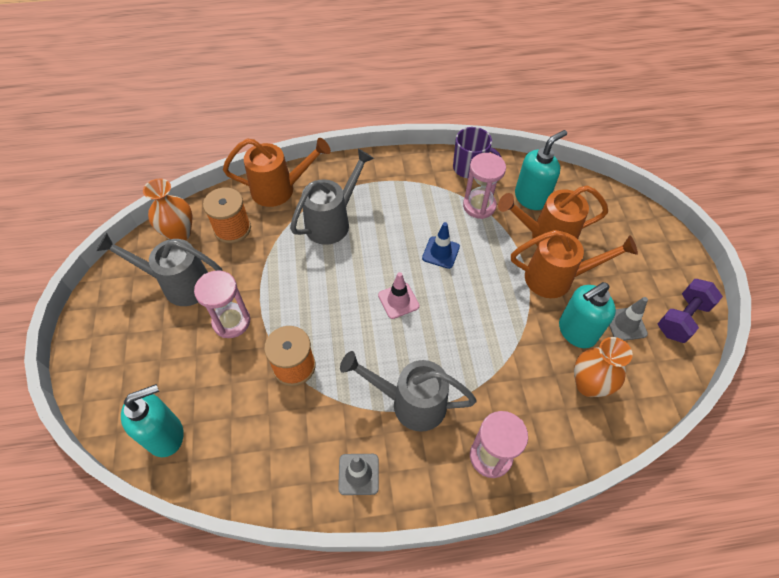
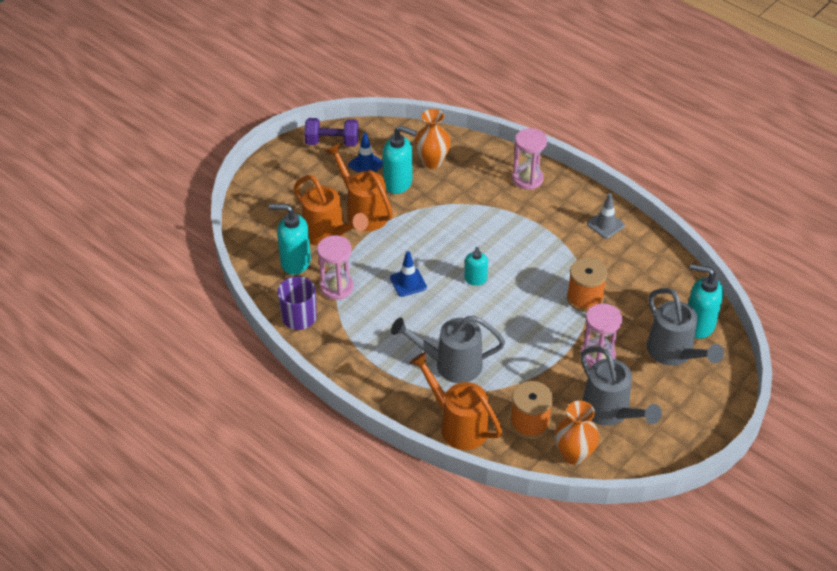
camera: 130 degrees left, 10 degrees down
(398, 300) = (475, 279): pink traffic cone -> turquoise soap dispenser
(411, 403) = (538, 229): grey watering can -> grey watering can (674, 353)
(625, 324) = (366, 164): grey traffic cone -> blue traffic cone

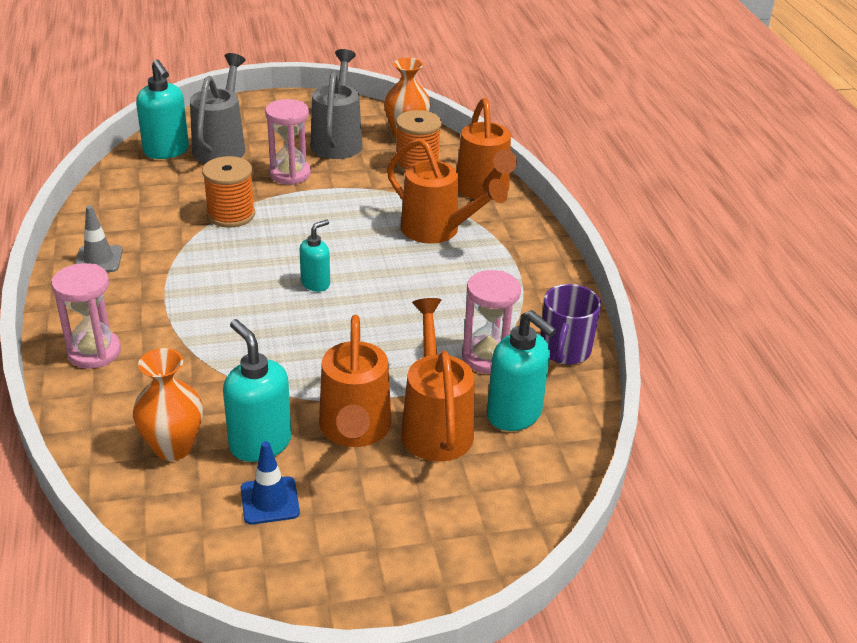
camera: 145 degrees left, 10 degrees down
(332, 142) = (277, 575): purple dumbbell -> none
(408, 282) = (395, 319): blue traffic cone -> none
(451, 364) = (437, 231): grey watering can -> orange watering can

